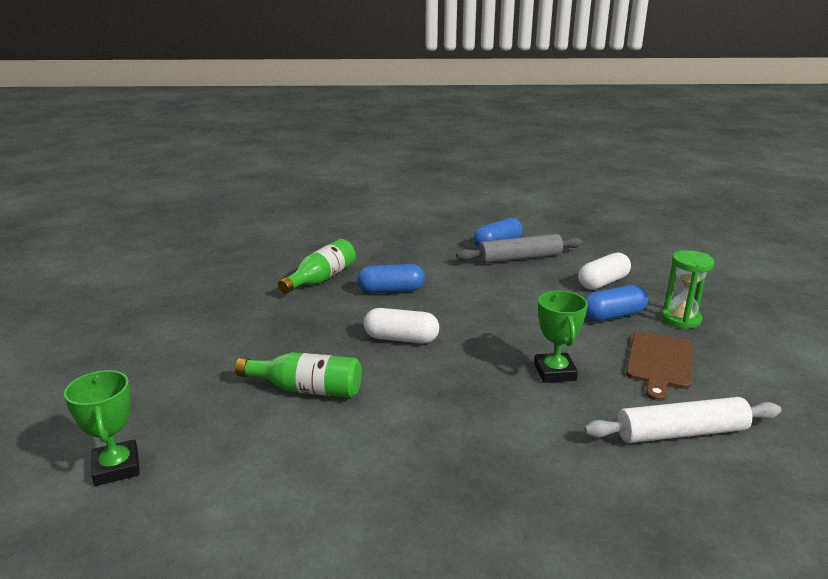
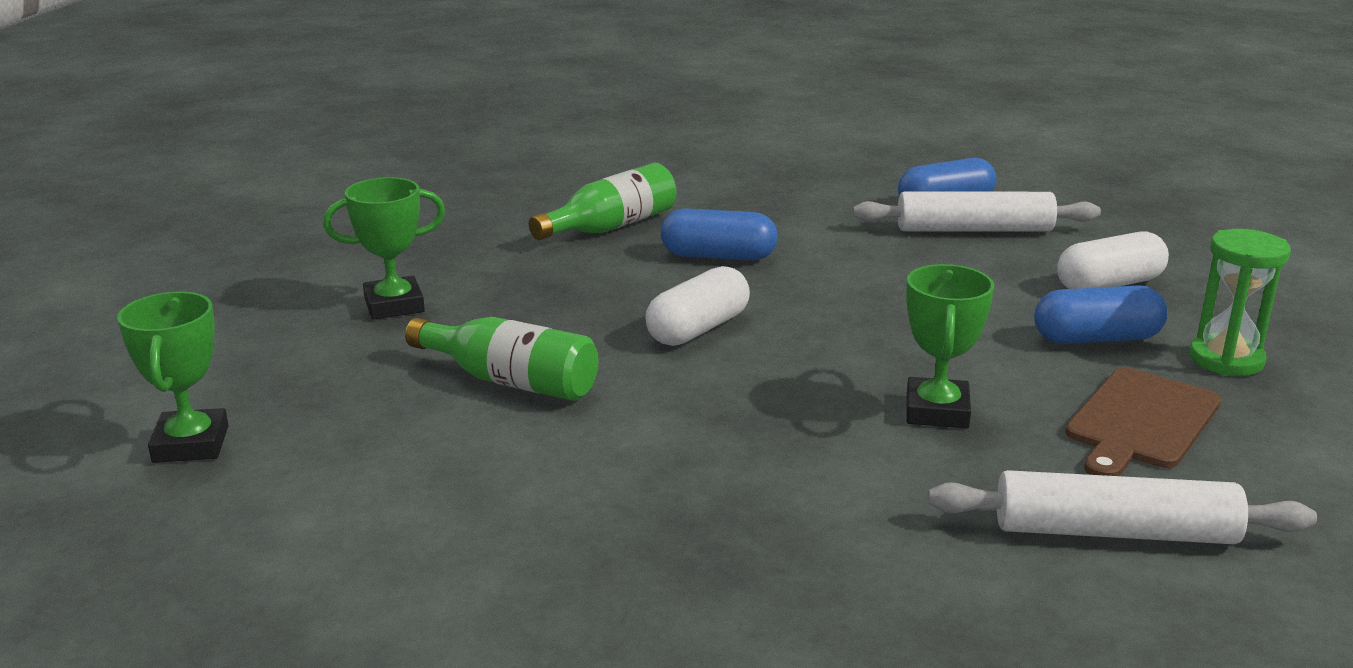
camera: 15 degrees right, 0 degrees up
(212, 347) = (394, 305): none -> green trophy
(401, 339) = (698, 329): white capsule -> white capsule turned 75 degrees counterclockwise
(520, 258) = (974, 230): grey rolling pin -> white rolling pin

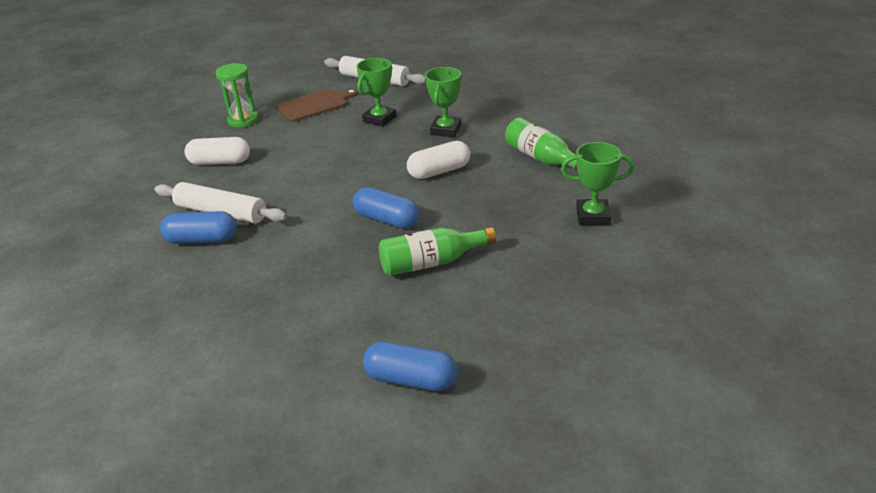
camera: 155 degrees left, 10 degrees up
(191, 444) = (687, 152): green trophy -> green trophy (445, 130)
(1096, 339) = (274, 137): blue capsule -> blue capsule (411, 379)

